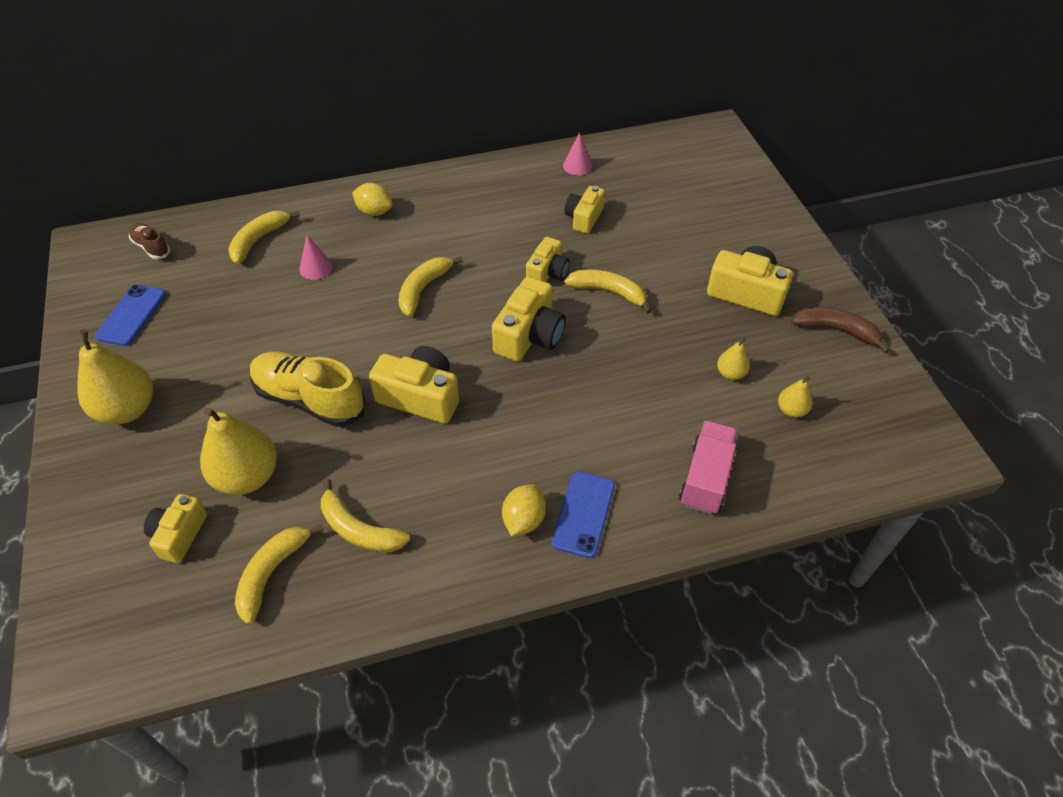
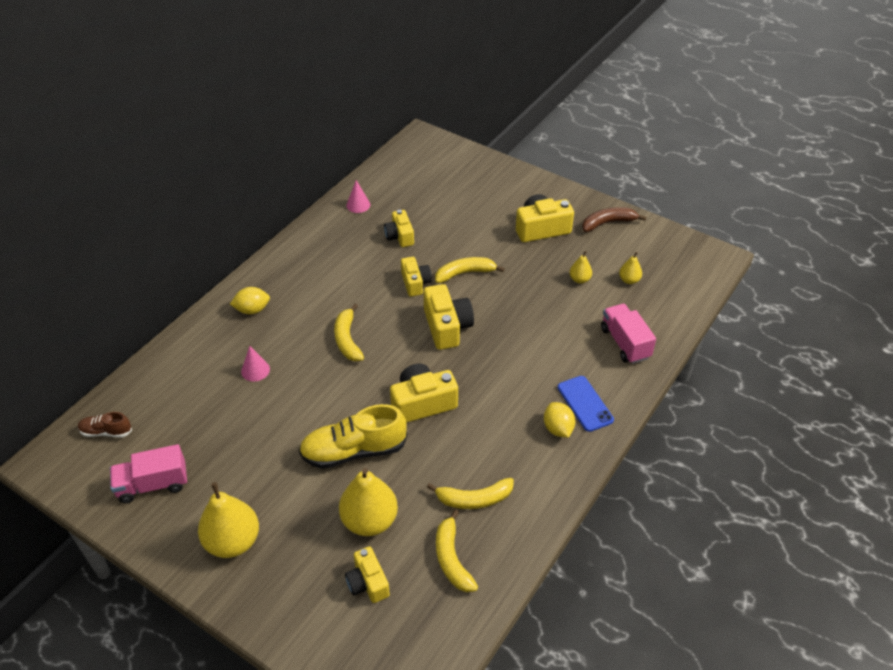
camera: 40 degrees left, 5 degrees down
(131, 315) = (153, 484): blue phone -> pink truck
(258, 240) = (188, 377): yellow banana -> none

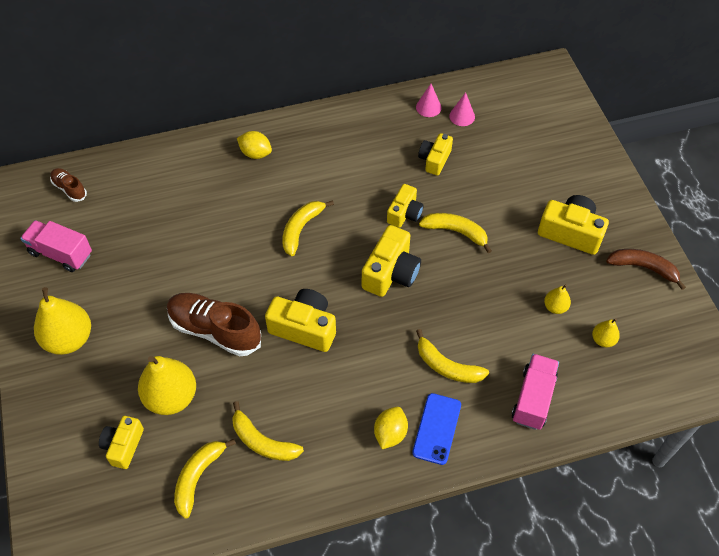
camera: 40 degrees right, 10 degrees up
(255, 370) = (210, 208): pink cone -> pink cone (462, 116)
(354, 451) = (215, 330): yellow shoe -> brown shoe
(549, 361) = (447, 366): none -> yellow banana

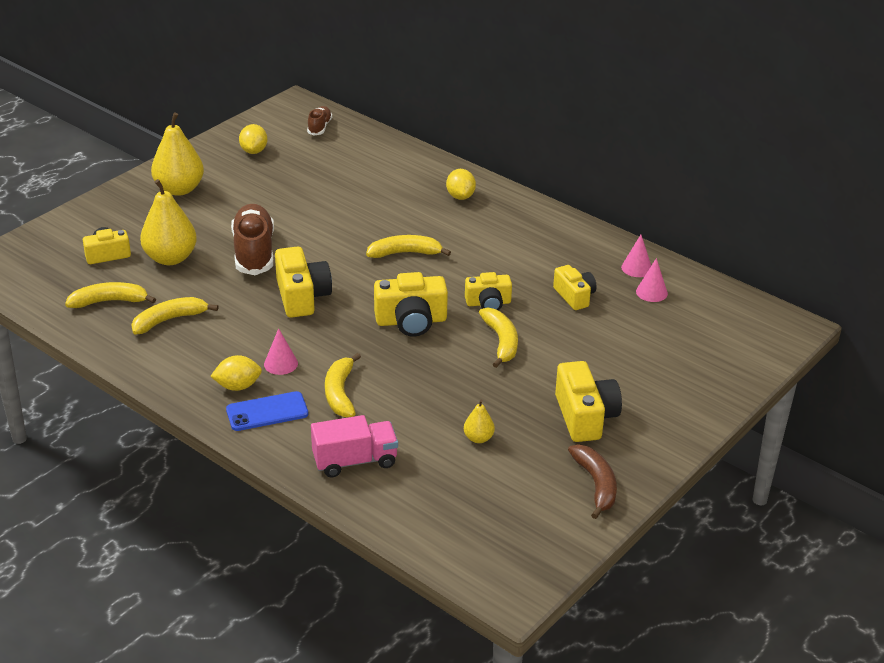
camera: 55 degrees right, 20 degrees down
(61, 253) = (254, 151): pink truck -> yellow lemon
(262, 441) = (169, 320): yellow banana -> yellow banana turned 60 degrees clockwise
(382, 388) = (280, 363): none -> pink cone
(434, 160) = (574, 296): yellow camera -> yellow camera turned 75 degrees clockwise
(603, 340) = (471, 485): yellow pear -> none

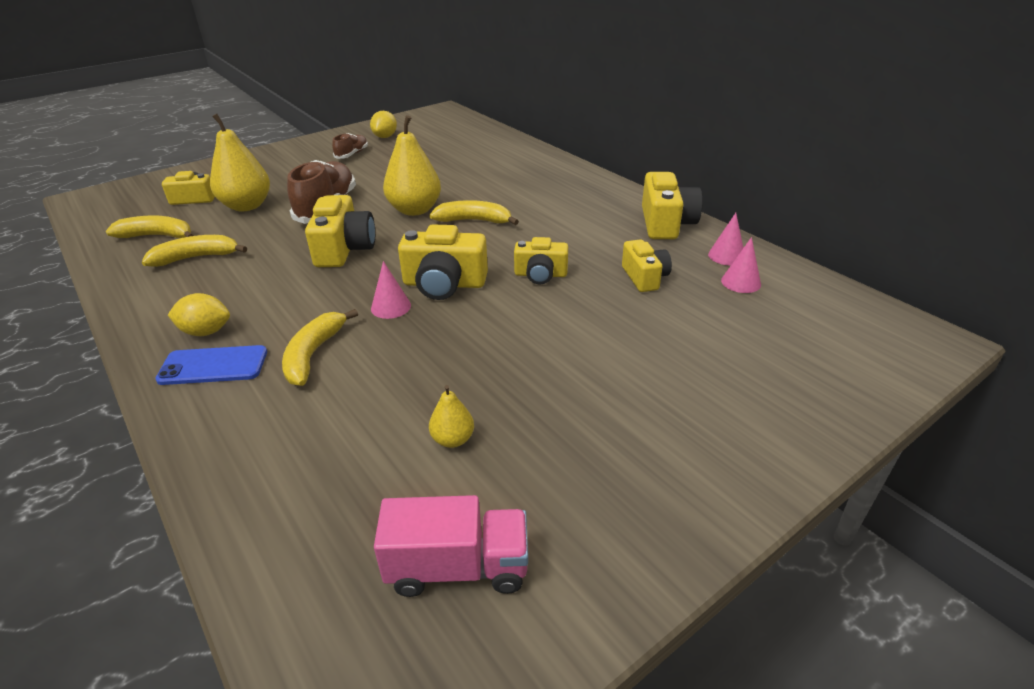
camera: 15 degrees right, 0 degrees up
(179, 189) = (301, 157): yellow pear -> yellow pear (415, 210)
(280, 363) = (272, 312): pink cone -> pink cone (391, 307)
(319, 127) = (452, 125): brown shoe -> brown shoe (352, 154)
(355, 461) = (269, 448): pink truck -> pink truck (458, 567)
(460, 196) = (554, 180): yellow lemon -> none
(501, 342) = (538, 317): yellow banana -> none
(585, 416) = (615, 428): yellow camera -> yellow camera (666, 223)
(596, 484) = (601, 548): brown banana -> none

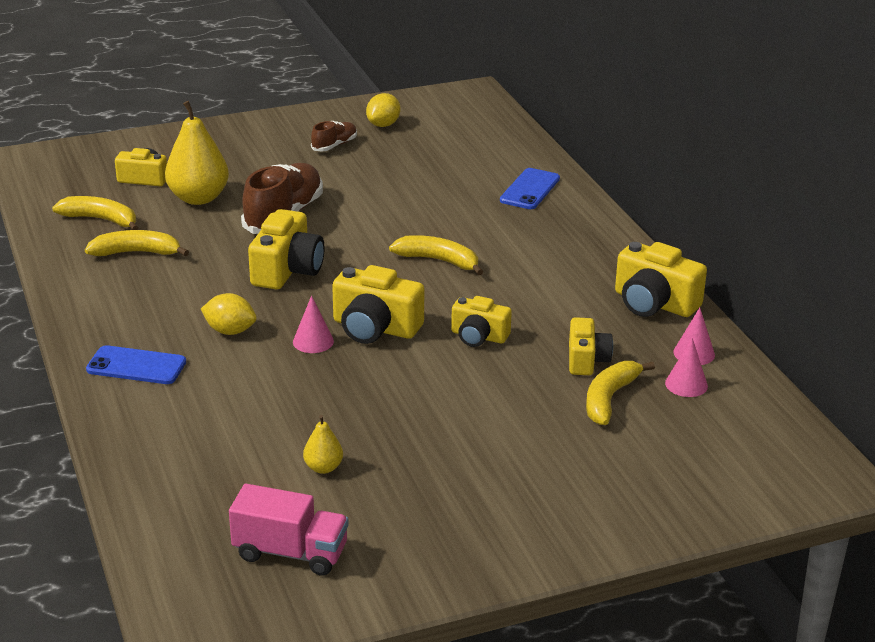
camera: 15 degrees right, 5 degrees down
(206, 332) = (134, 333): yellow lemon -> yellow lemon (230, 331)
(313, 354) = (227, 373): yellow banana -> yellow banana (609, 399)
(415, 210) = (379, 235): yellow pear -> none
(518, 161) = (530, 189): none -> blue phone
(666, 223) = (654, 303): yellow camera -> yellow camera turned 105 degrees clockwise

